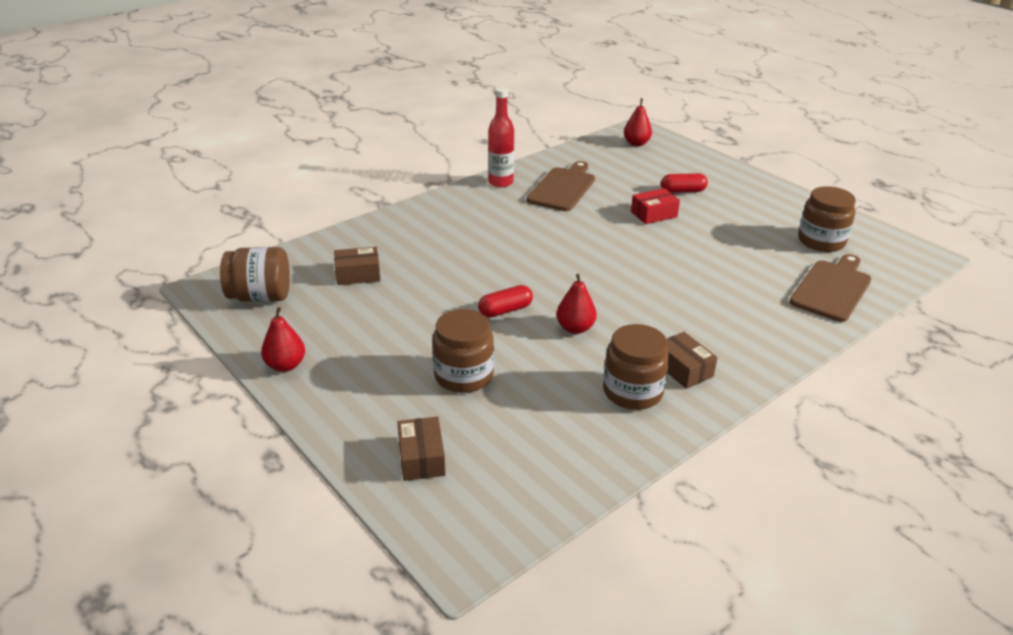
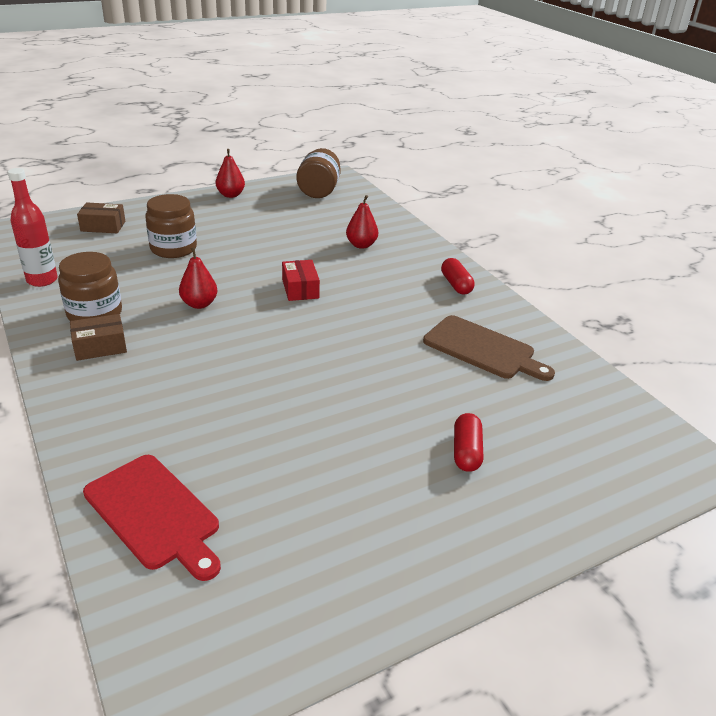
camera: 100 degrees right, 0 degrees up
(358, 274) = (333, 224): brown box -> none
(500, 182) = (499, 309): red bottle -> red bottle (42, 280)
(505, 310) = (247, 276): red capsule -> red capsule (456, 284)
(636, 143) = (636, 447): red pear -> red pear (361, 245)
(654, 214) = (401, 405): red box -> red box (300, 289)
(821, 241) = (277, 559): brown jar -> none
(832, 289) = (154, 513): brown cutting board -> red cutting board

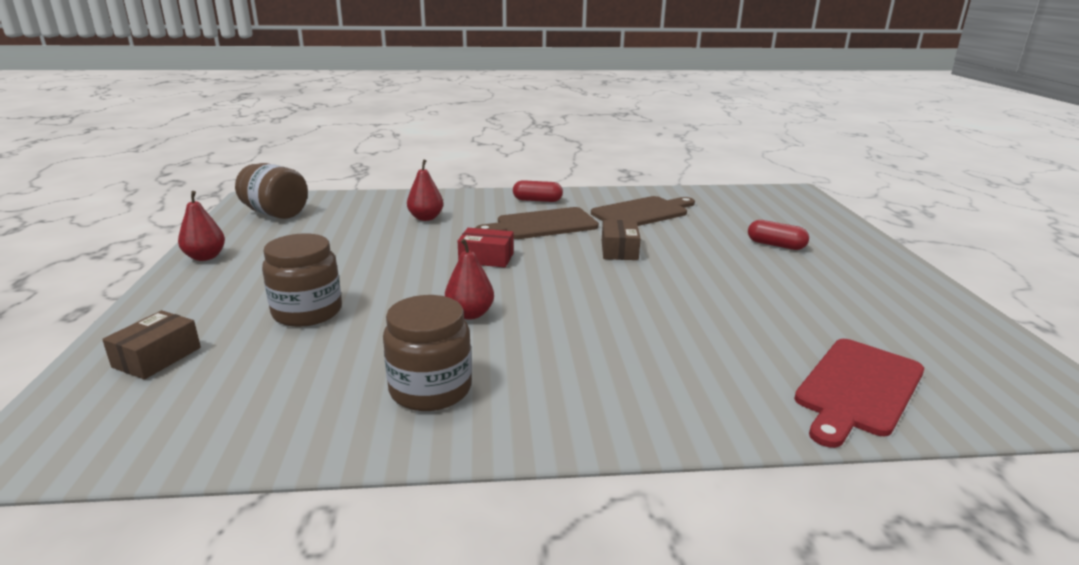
camera: 65 degrees left, 10 degrees down
(42, 280) = (276, 430): red bottle -> none
(100, 347) = (521, 392): brown box -> brown box (619, 250)
(154, 513) = (858, 389): red cutting board -> red cutting board turned 150 degrees clockwise
(395, 299) = (542, 225): none -> brown cutting board

